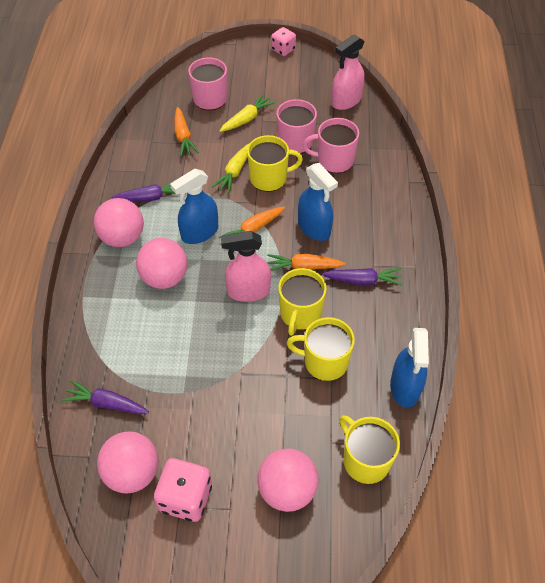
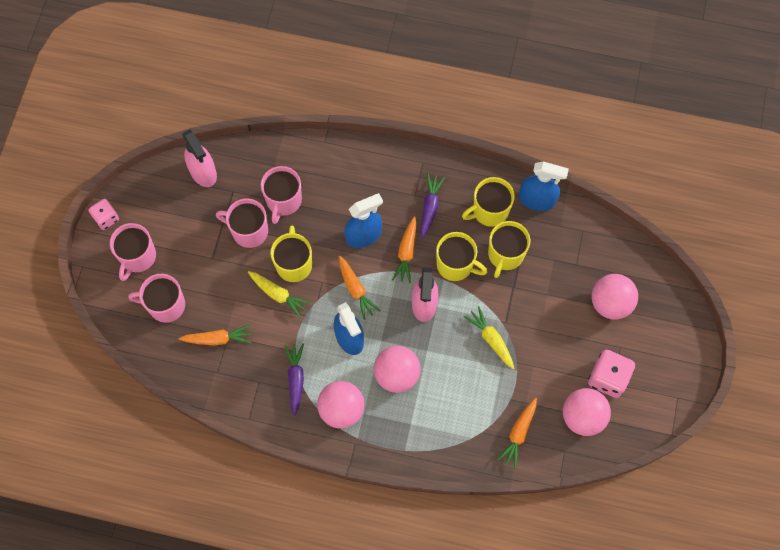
camera: 80 degrees left, 15 degrees up
(107, 403) = (518, 433): purple carrot -> orange carrot
(247, 119) = (206, 272): yellow carrot -> yellow carrot (491, 339)
(252, 74) = (138, 257): none -> pink mug
(365, 460) = (594, 243): yellow mug -> yellow mug (489, 211)

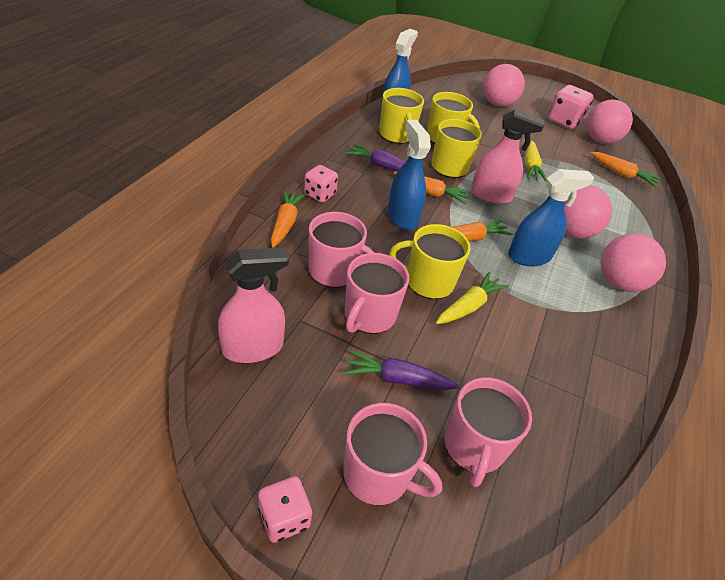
camera: 85 degrees left, 25 degrees down
(218, 339) = (532, 386): orange carrot -> orange carrot (285, 223)
(295, 379) = (585, 314): purple carrot -> purple carrot (397, 379)
(368, 169) = (320, 194): none -> pink dice
(491, 339) = (530, 166): yellow carrot -> yellow carrot turned 60 degrees counterclockwise

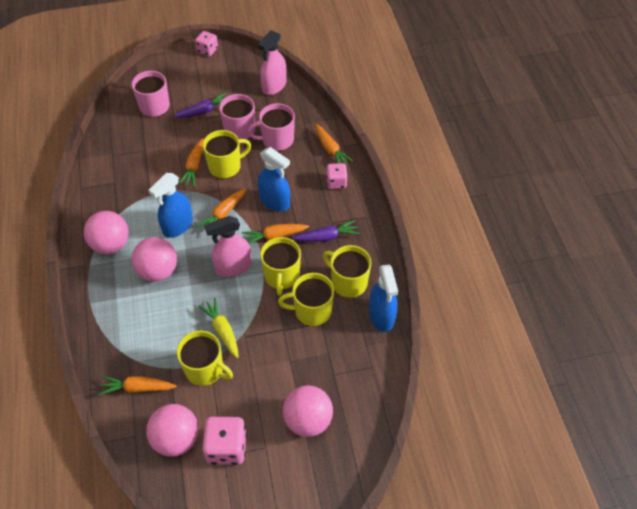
camera: 150 degrees right, 10 degrees up
(378, 474) = (185, 77): pink mug -> none
(469, 306) = (194, 166): yellow carrot -> orange carrot
(559, 156) = (205, 369): none -> yellow mug

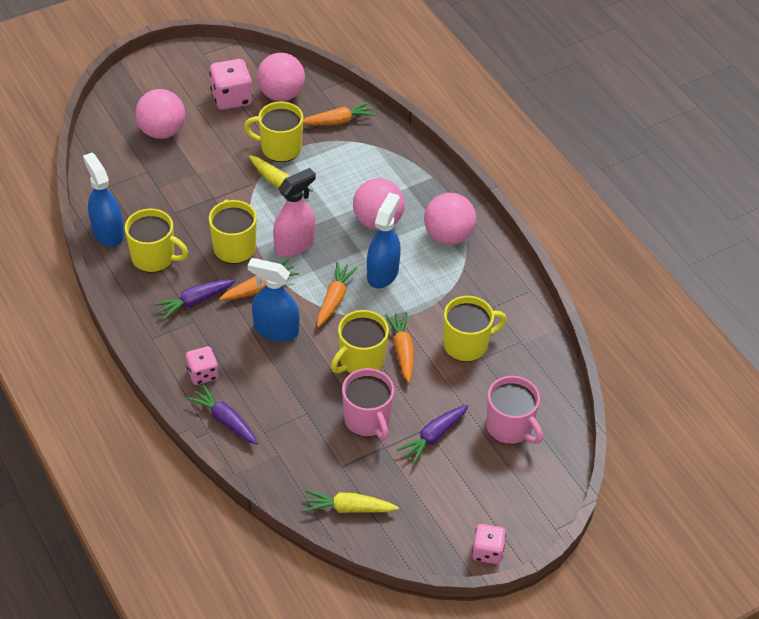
camera: 160 degrees right, 5 degrees down
(274, 86) = (348, 508): pink spray bottle -> yellow carrot
(277, 140) = (307, 416): pink mug -> none
(312, 311) = (187, 221): yellow mug -> yellow mug (466, 344)
(330, 150) = (225, 420): orange carrot -> purple carrot

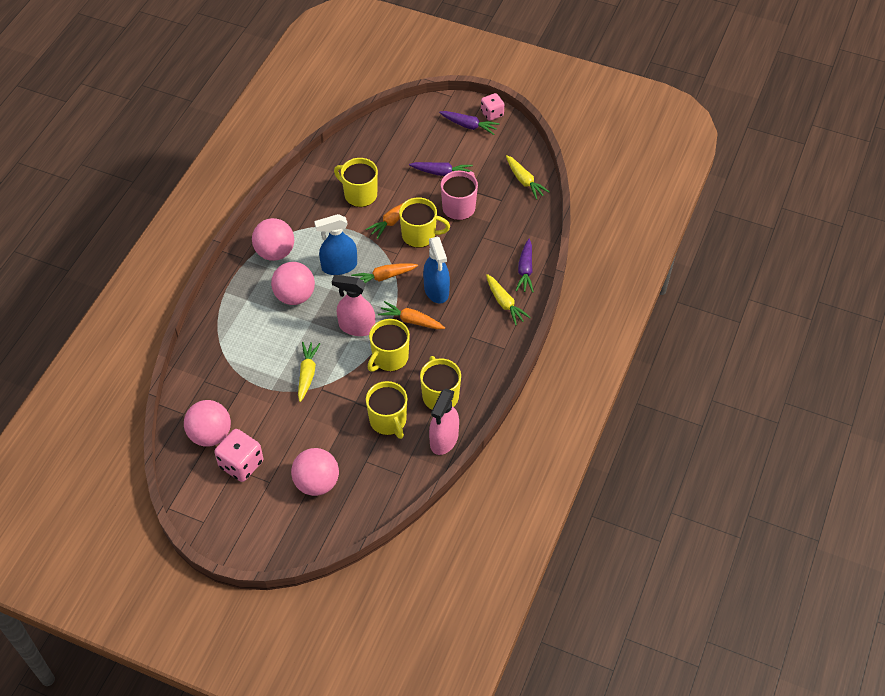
camera: 125 degrees left, 5 degrees up
(108, 232) = (444, 439): blue spray bottle -> pink spray bottle
(195, 301) = (454, 346): purple carrot -> purple carrot (469, 126)
(203, 374) = (504, 303): pink dice -> yellow carrot
(280, 148) = (270, 396): yellow mug -> yellow mug (388, 421)
(338, 121) = (211, 380): orange carrot -> none
(510, 427) = (402, 145): pink mug -> none

